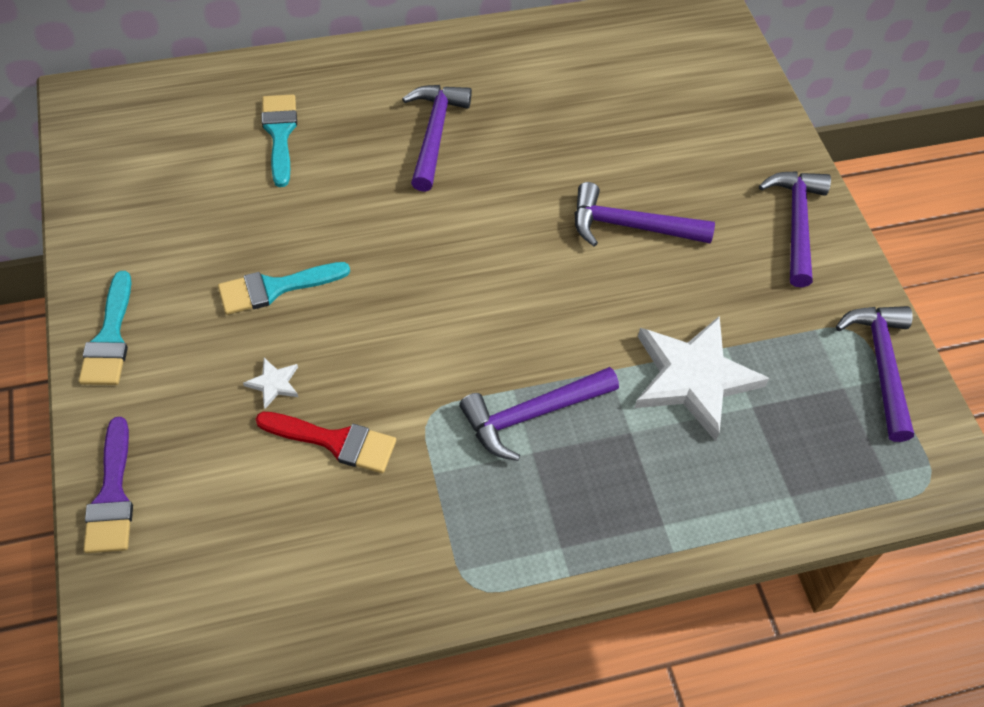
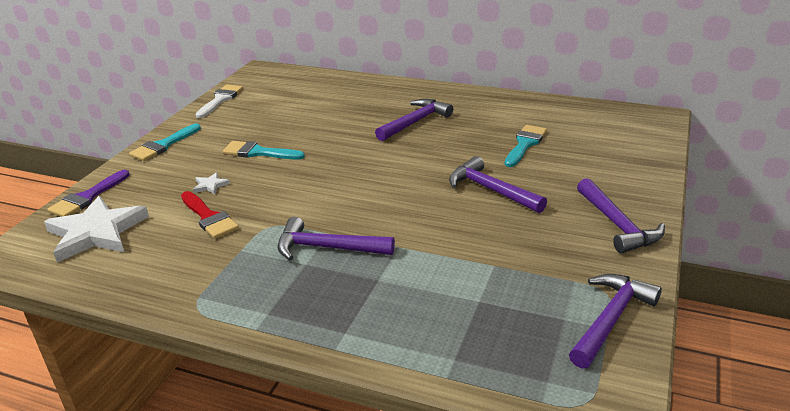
camera: 40 degrees right, 25 degrees down
(92, 198) = (220, 100): none -> white brush
(280, 134) = (333, 102): turquoise brush -> turquoise brush (525, 144)
(693, 378) = (452, 271): white star -> white star (96, 233)
(796, 223) = (617, 225): purple hammer -> purple hammer turned 120 degrees clockwise

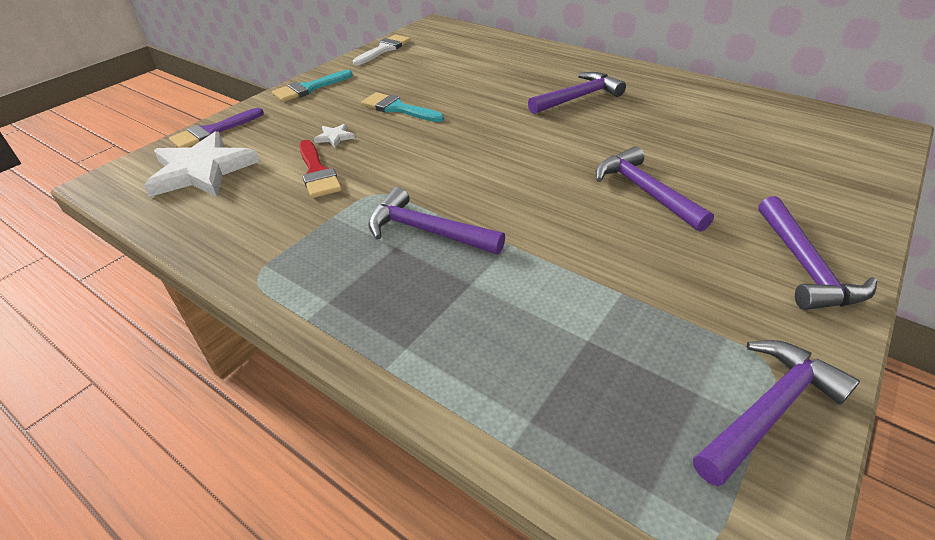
camera: 15 degrees right, 10 degrees up
(525, 144) = (702, 140): turquoise brush -> none

